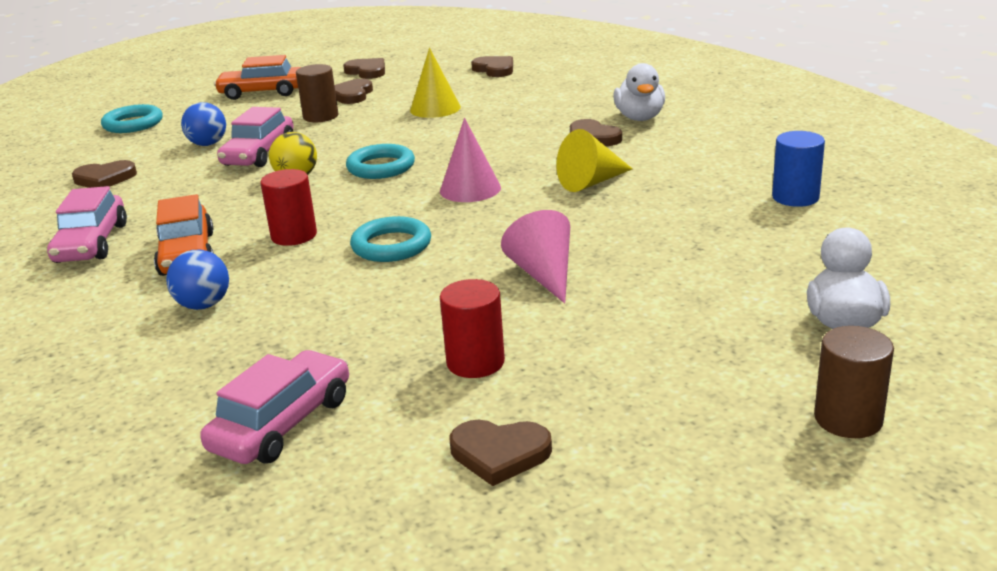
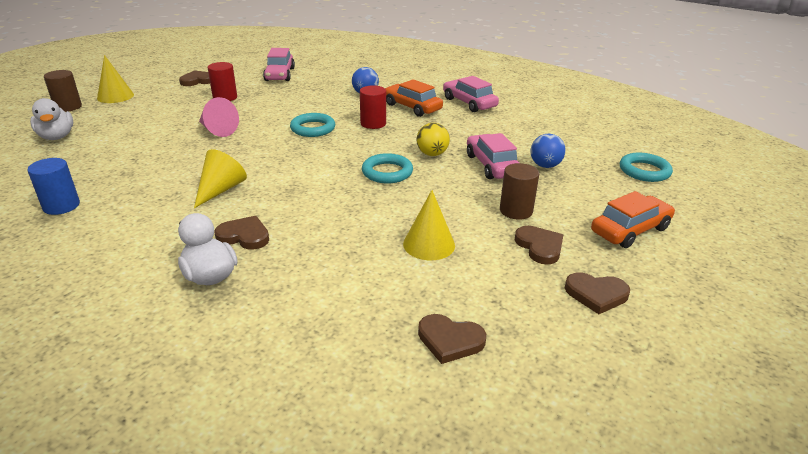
camera: 145 degrees right, 5 degrees up
(104, 179) = (549, 131): brown heart -> none
(470, 189) = (304, 168): pink cone -> none
(731, 436) = (115, 96): none -> yellow cone

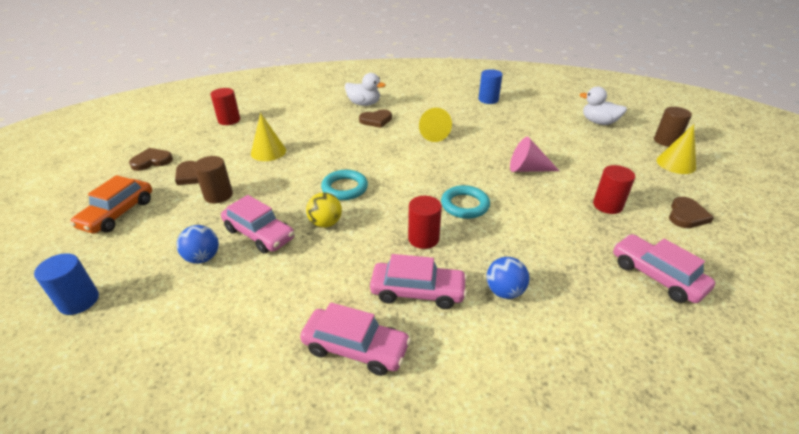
camera: 145 degrees right, 5 degrees up
(412, 107) = (417, 292): orange car -> pink car
(450, 340) = (229, 120): brown heart -> red cylinder
(644, 171) = (79, 301): turquoise ring -> blue cylinder

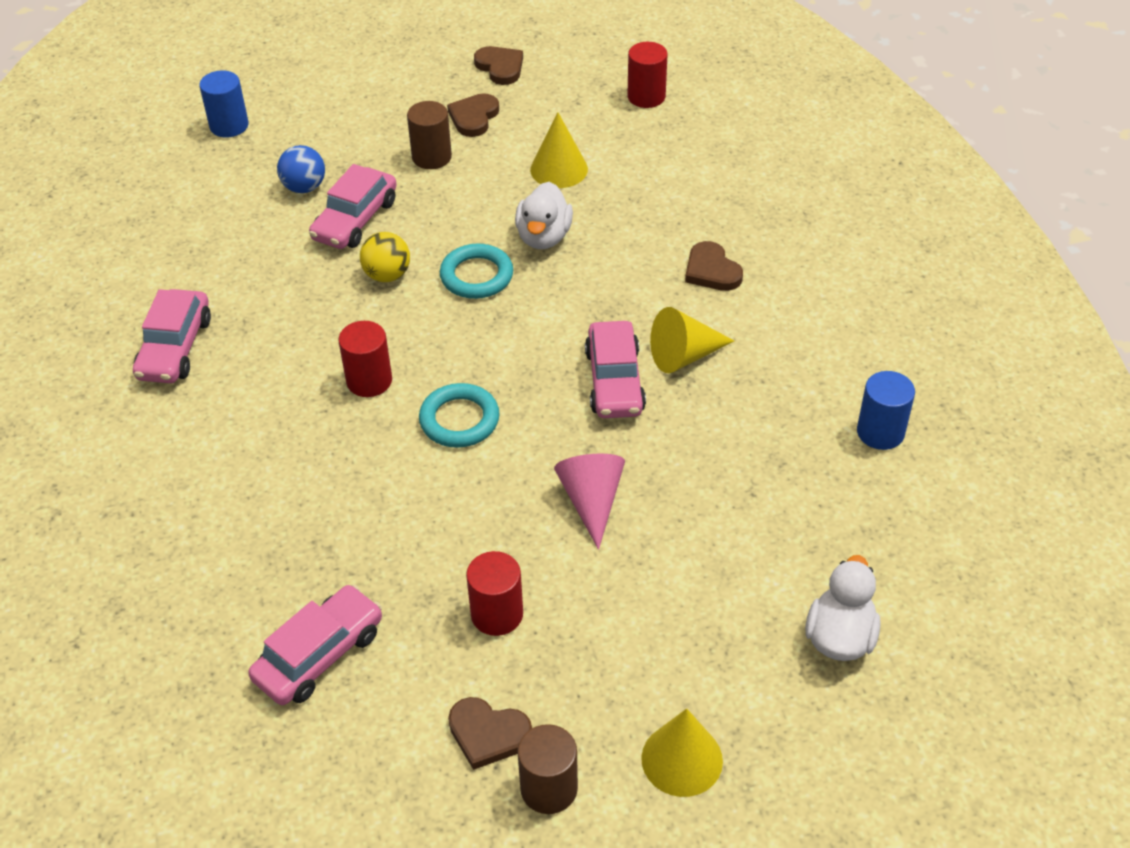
camera: 80 degrees right, 10 degrees up
(118, 213) = (376, 89): orange car -> none
(364, 104) = (775, 241): white duck -> white duck (543, 237)
(417, 292) = (264, 388): pink car -> pink car (614, 381)
(504, 291) = (271, 474): blue ball -> none
(666, 141) = (787, 762): brown cylinder -> brown cylinder (549, 788)

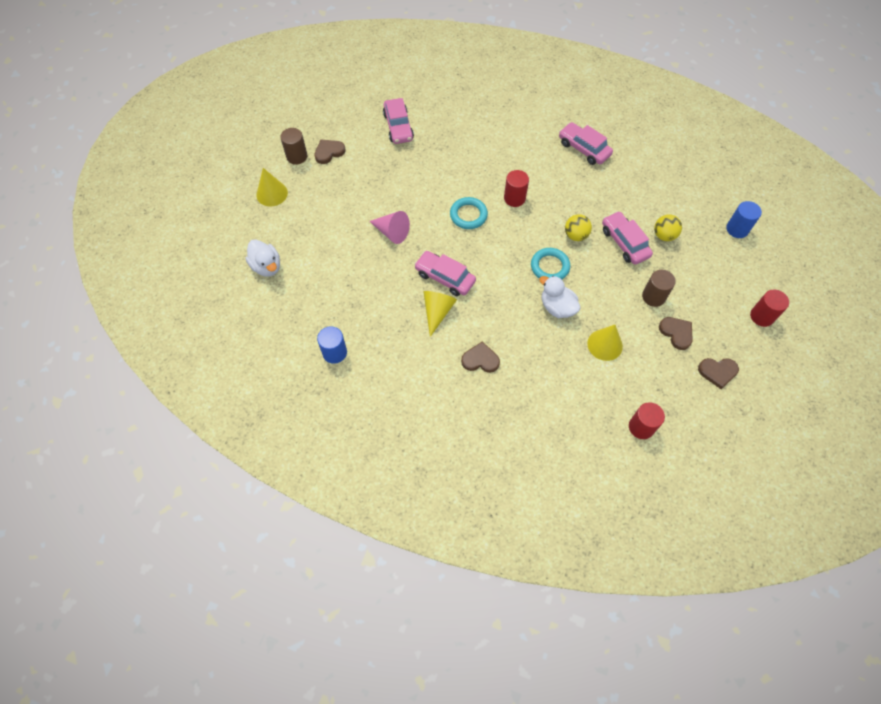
camera: 125 degrees right, 15 degrees up
(304, 187) = (664, 235): blue ball -> yellow ball
(497, 614) = (370, 178): red cylinder -> red cylinder (762, 316)

